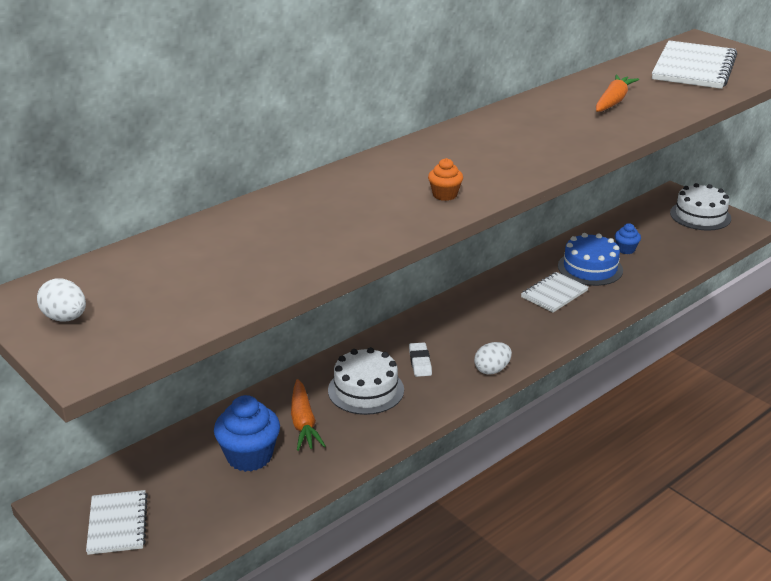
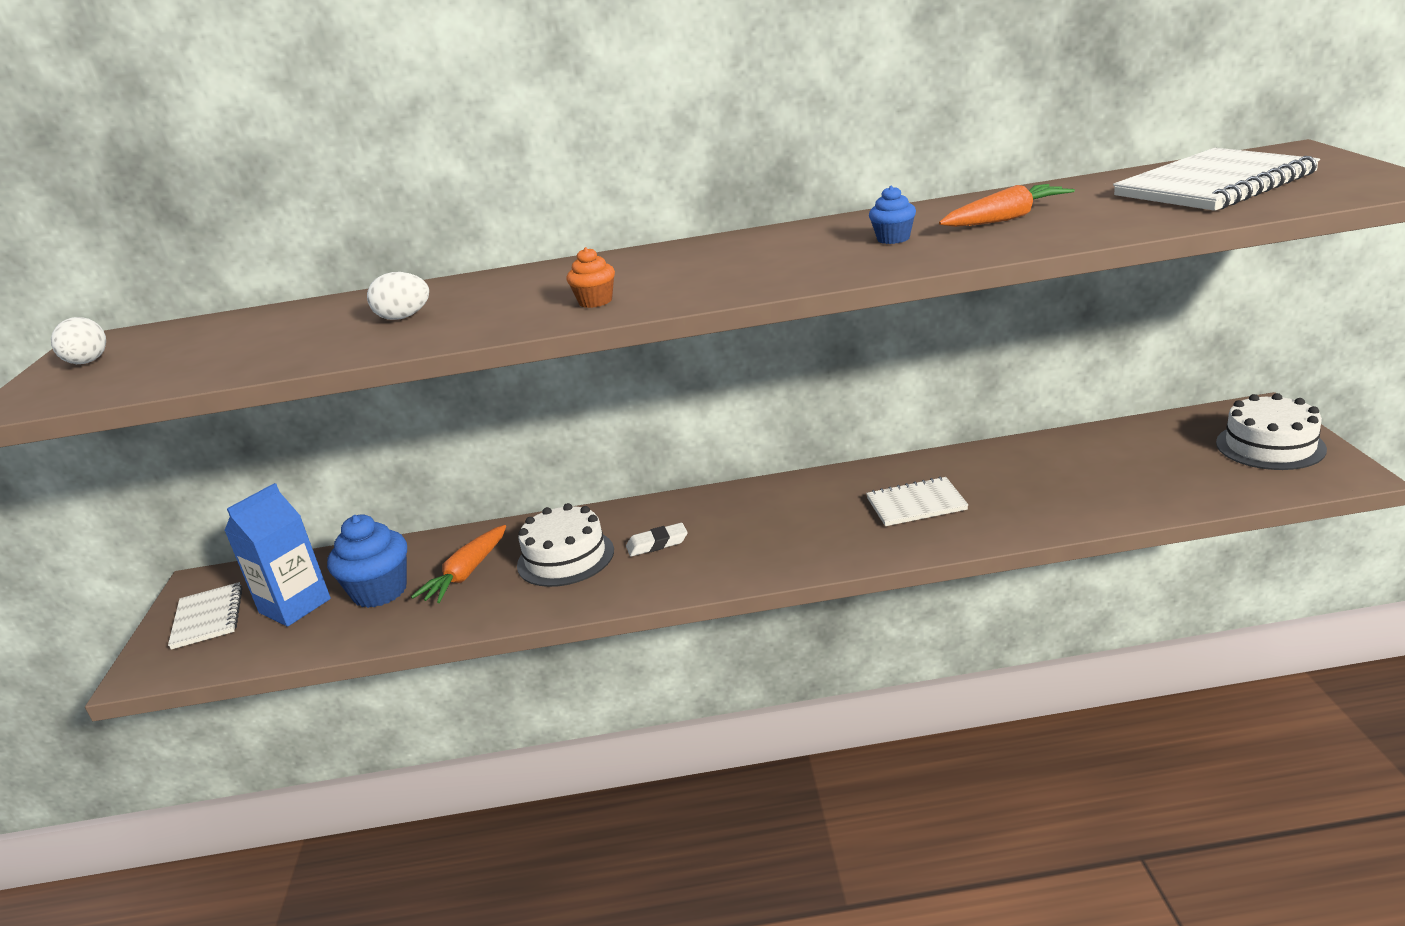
camera: 40 degrees right, 5 degrees down
(117, 524) = (208, 618): white notebook -> white notebook turned 45 degrees counterclockwise
(188, 489) = (295, 606): none -> blue carton
(420, 362) = (657, 544): white eraser -> white eraser turned 45 degrees clockwise
(492, 370) = (725, 575): white egg -> white egg (404, 317)
(590, 268) = (1006, 483): blue cake -> none
(625, 249) = (1089, 469): blue cupcake -> blue cupcake (893, 239)

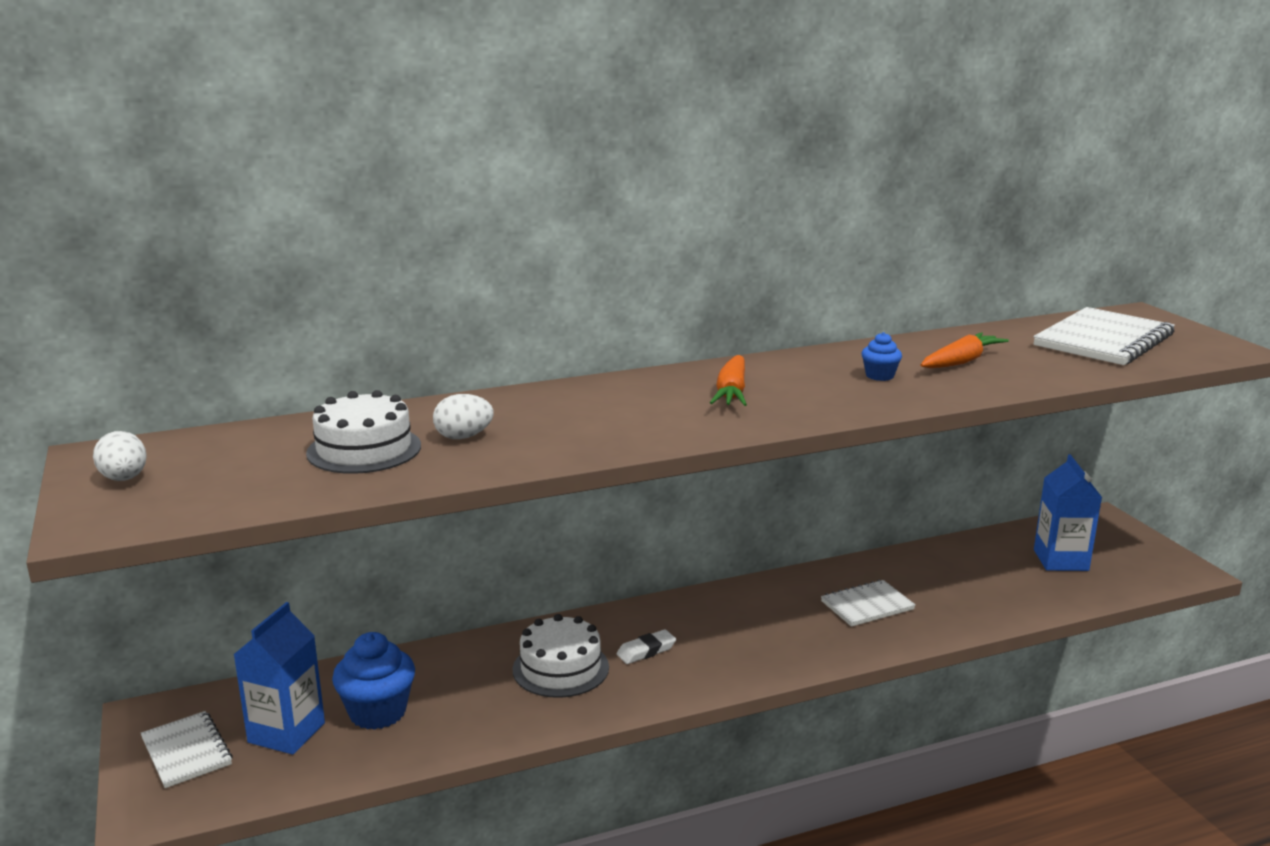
camera: 20 degrees left, 5 degrees down
(466, 574) = (464, 689): orange carrot -> orange carrot (731, 392)
(595, 301) = (655, 427): orange cupcake -> none
(1177, 458) = (1060, 560): none -> blue carton
(1270, 446) = (1125, 548): white cake -> white cake (364, 449)

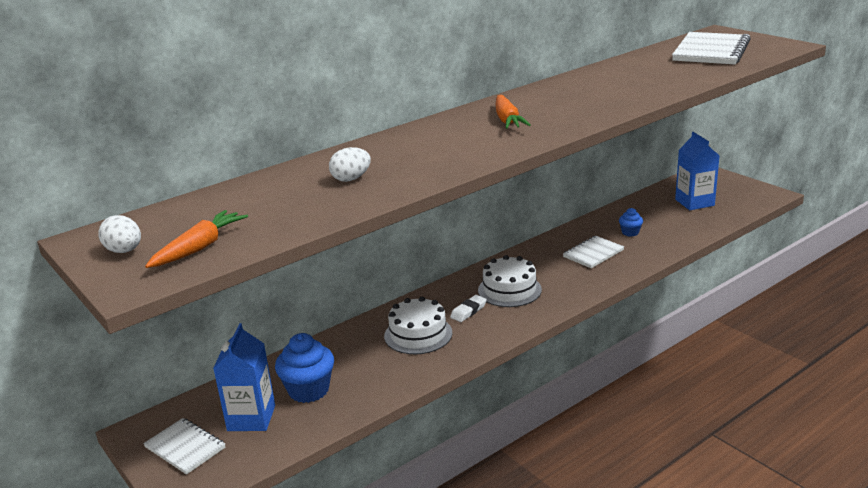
camera: 15 degrees left, 5 degrees up
(364, 449) = (287, 199): white cake -> white cake (509, 290)
(879, 376) = (593, 94): blue cupcake -> blue cupcake (630, 232)
(961, 362) = (636, 77): orange carrot -> orange carrot (199, 248)

